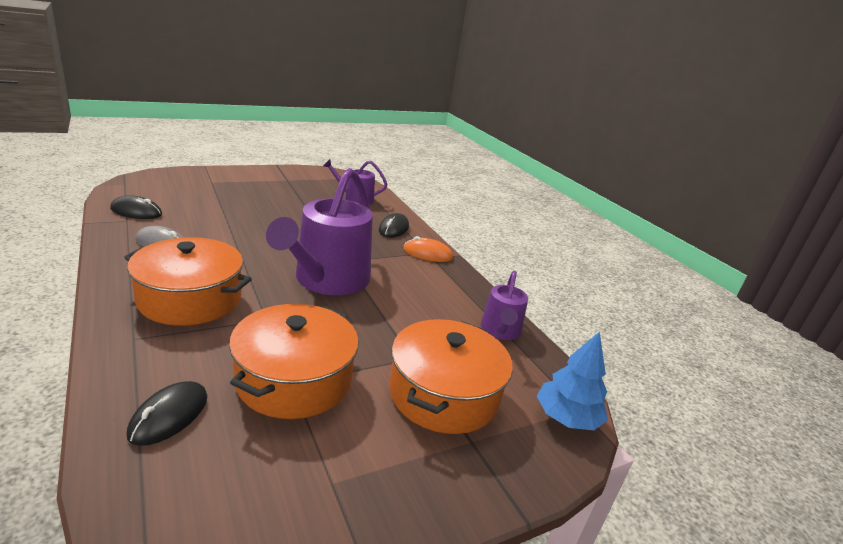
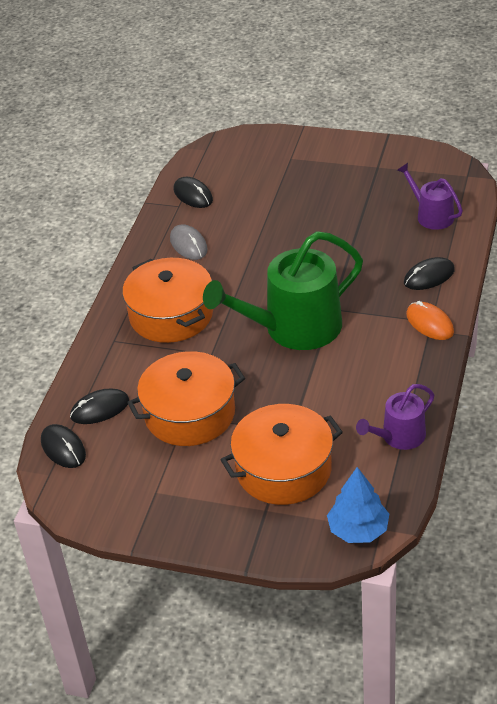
camera: 50 degrees right, 15 degrees up
(145, 488) = (63, 448): none -> black mouse
(328, 280) = (294, 328): purple watering can -> green watering can

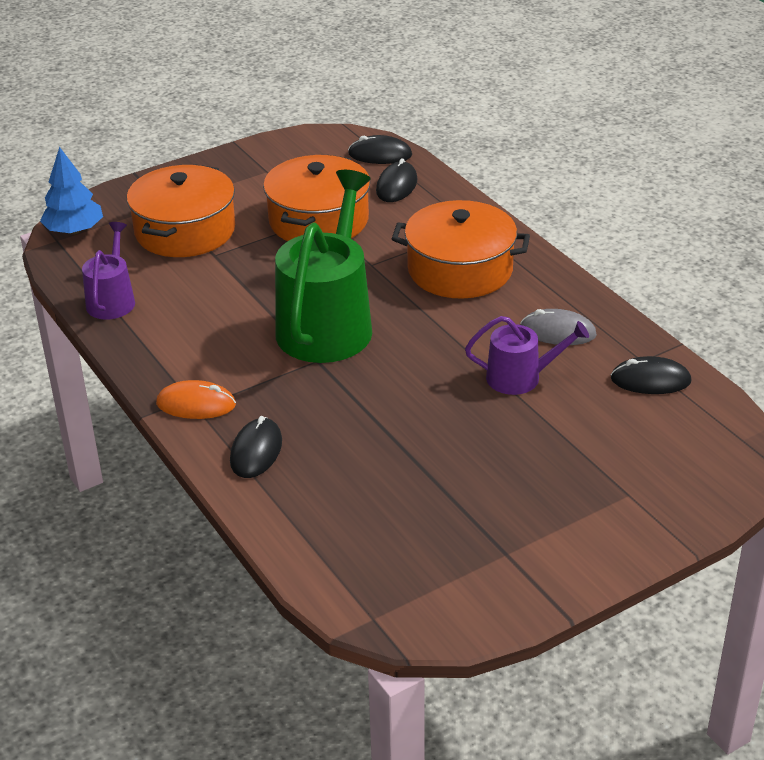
camera: 130 degrees right, 5 degrees down
(431, 215) = (346, 527): purple watering can -> purple watering can (520, 377)

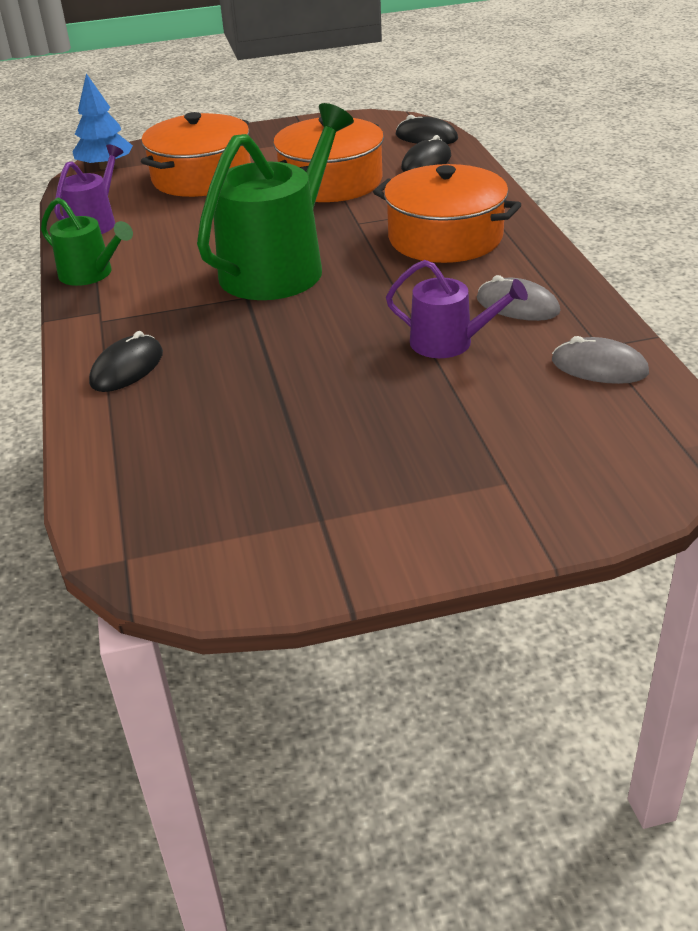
camera: 20 degrees right, 0 degrees up
(151, 359) = (90, 274): none -> green watering can
(196, 404) = (102, 318): orange mouse -> none
(650, 380) = (599, 367): black mouse -> grey mouse

